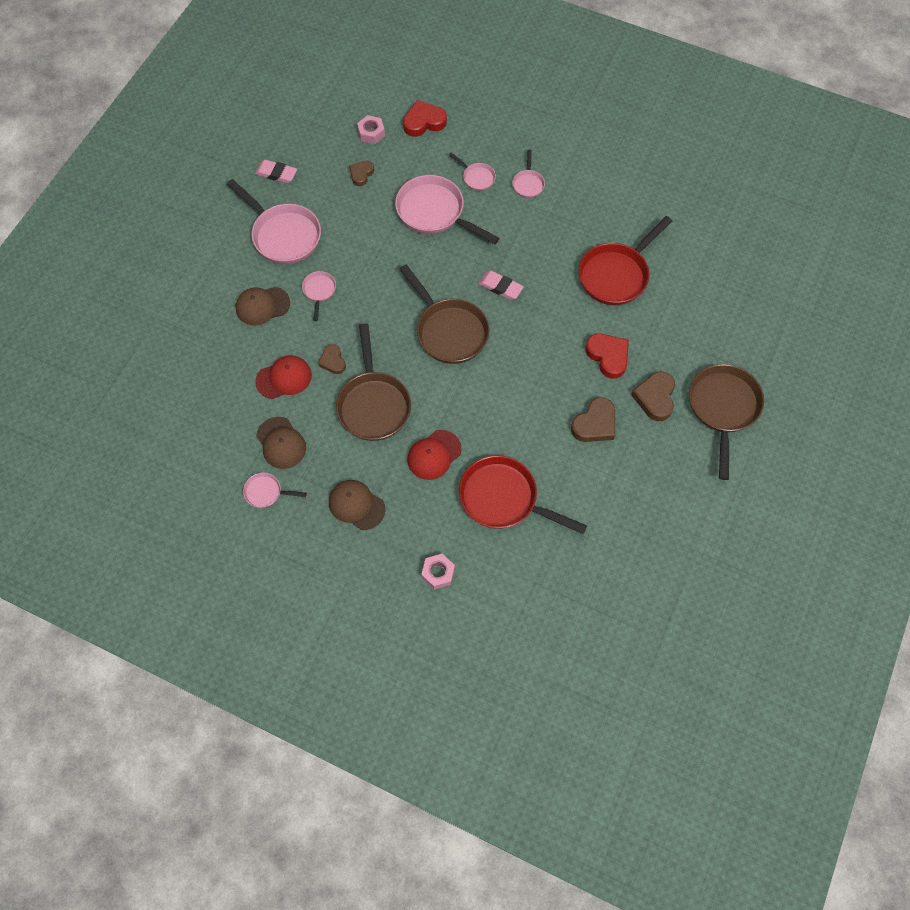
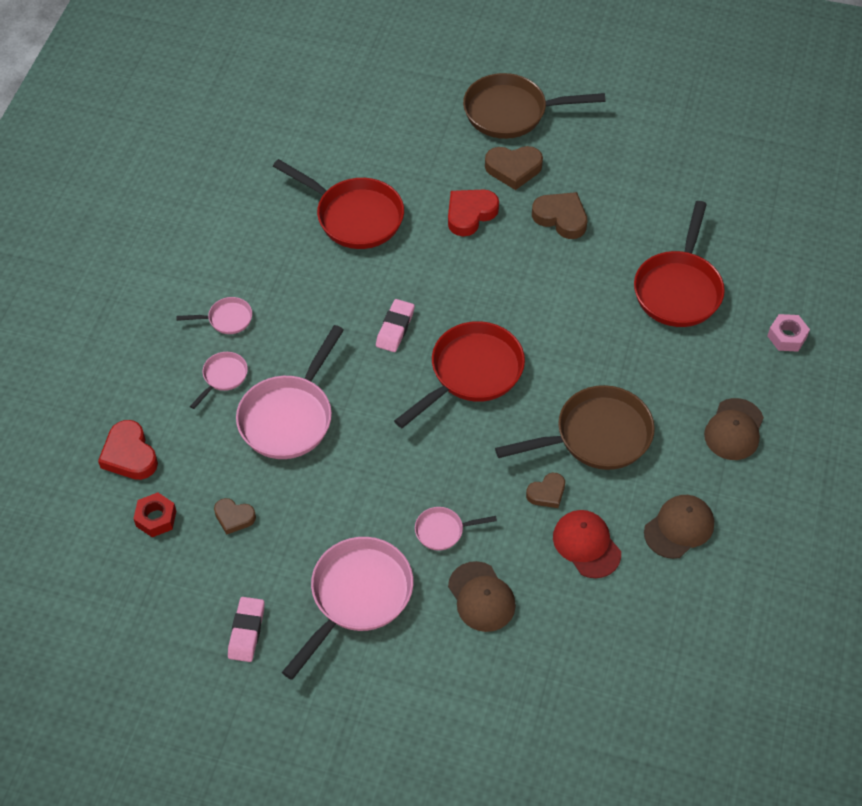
camera: 100 degrees left, 10 degrees down
(266, 492) = (750, 529): pink pan -> none
(371, 133) = (156, 518): pink nut -> red nut
(434, 455) = (645, 362): red cap -> none
(449, 331) = (472, 373): brown pan -> red pan

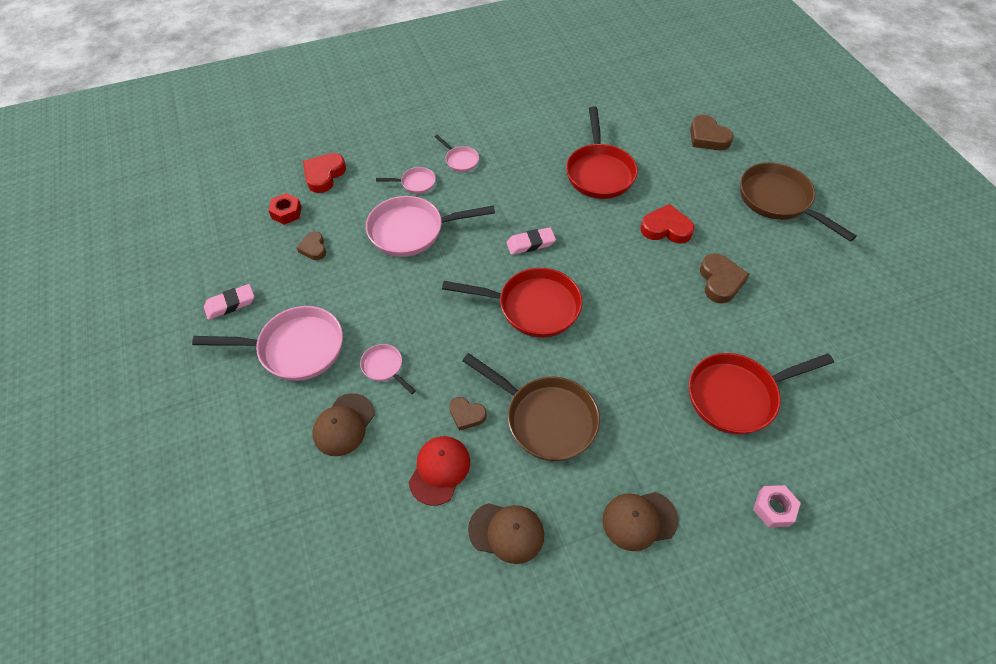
camera: 55 degrees right, 0 degrees up
(513, 169) = (731, 229): brown heart -> brown heart (707, 137)

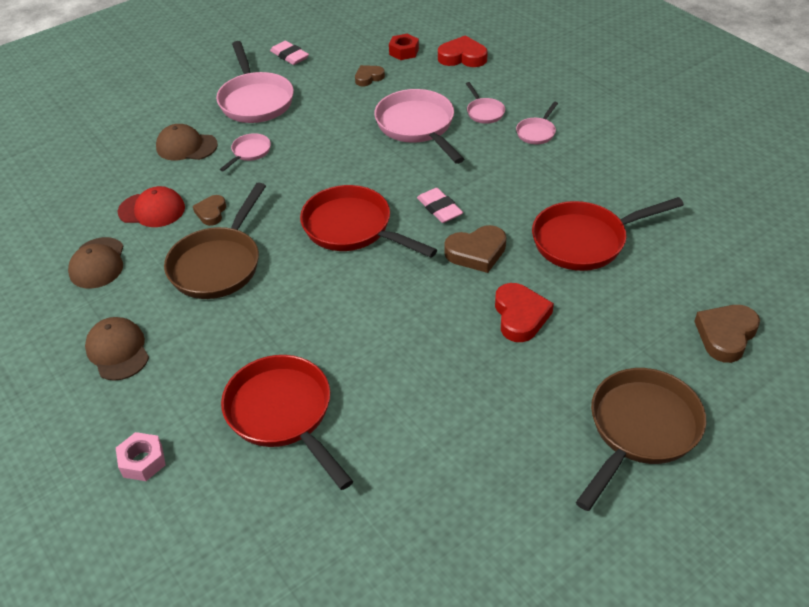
camera: 75 degrees right, 10 degrees down
(533, 307) = (352, 228): red pan -> red pan turned 135 degrees clockwise
(720, 281) = (454, 379): brown heart -> brown heart (476, 252)

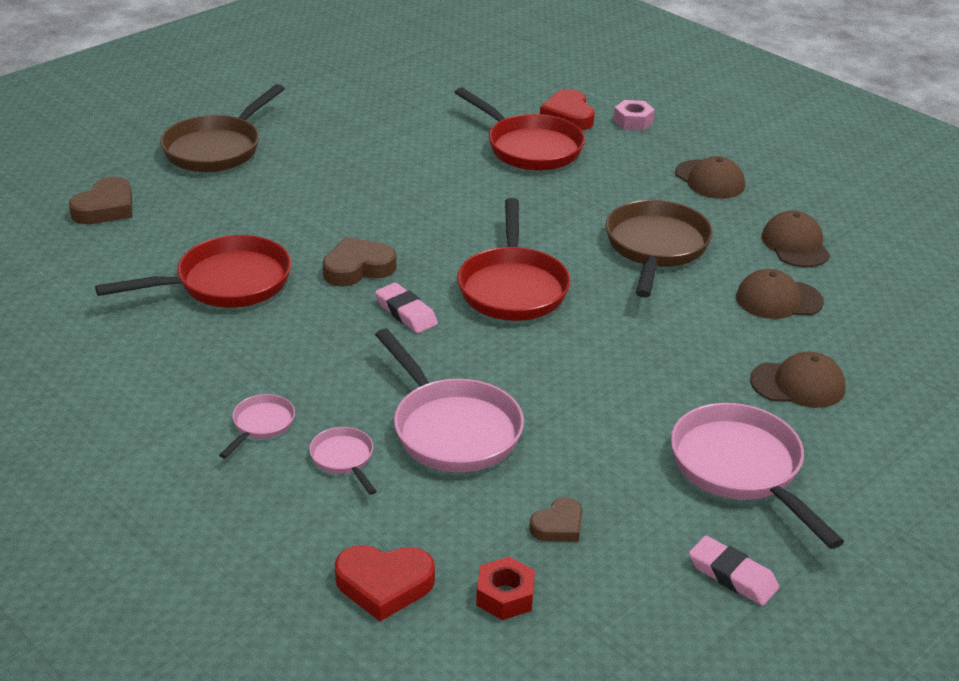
camera: 170 degrees right, 10 degrees down
(152, 210) = (778, 300): red cap -> brown cap
(211, 212) = (700, 299): brown heart -> none
(249, 152) = (697, 378): pink pan -> none
(352, 228) = (513, 288): red pan -> red pan turned 60 degrees clockwise
(520, 316) = (312, 216): red heart -> red heart (568, 116)

